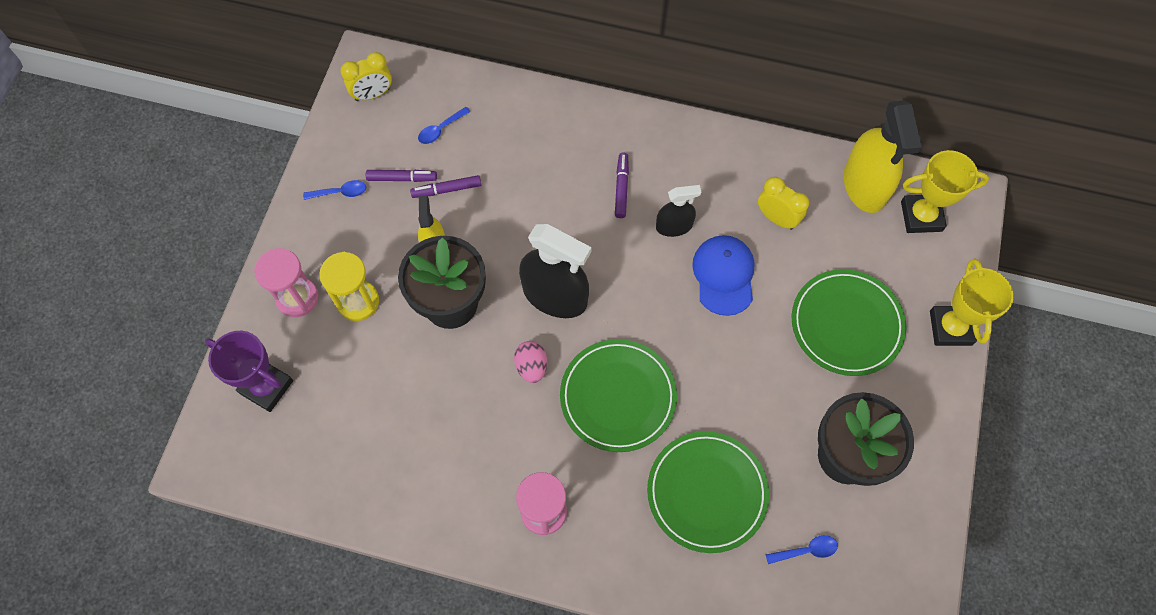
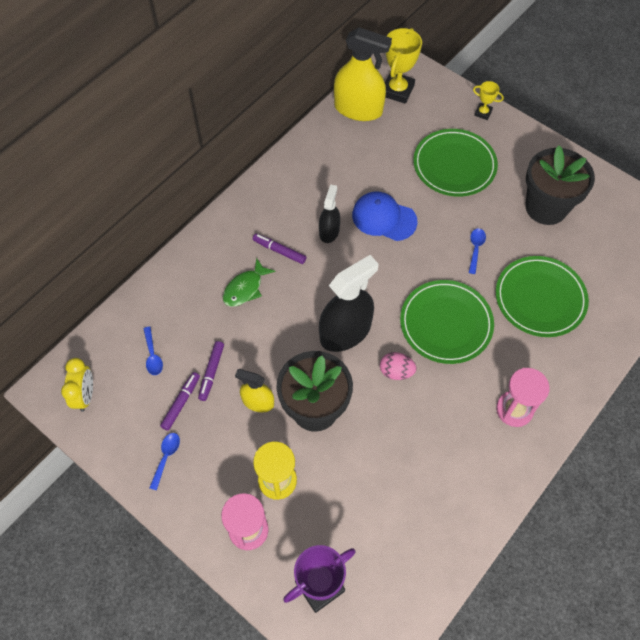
camera: 65 degrees left, 5 degrees down
(558, 176) = (245, 288): none -> green fish
(776, 218) = (356, 168): yellow clock -> none
(806, 550) = (601, 258): blue spoon -> blue spoon (475, 249)
(950, 328) = (483, 113): yellow trophy -> yellow trophy, size x0.53

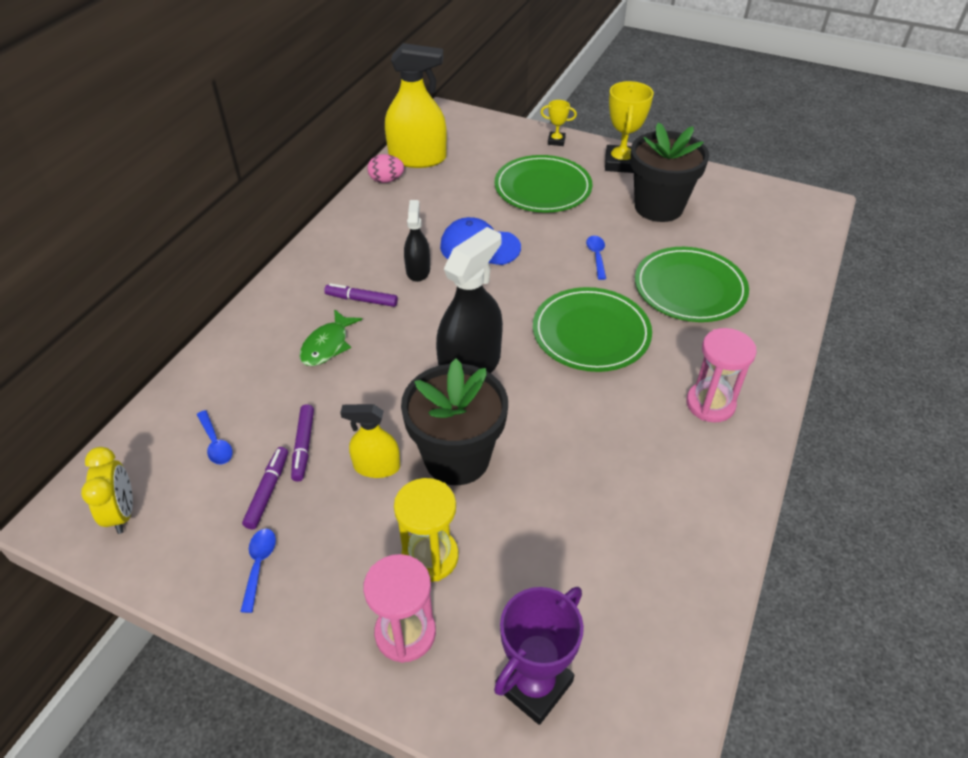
camera: 15 degrees left, 15 degrees down
(396, 371) = (549, 394): pink egg -> pink egg (386, 180)
(397, 90) = (456, 137): yellow trophy -> yellow trophy (620, 163)

